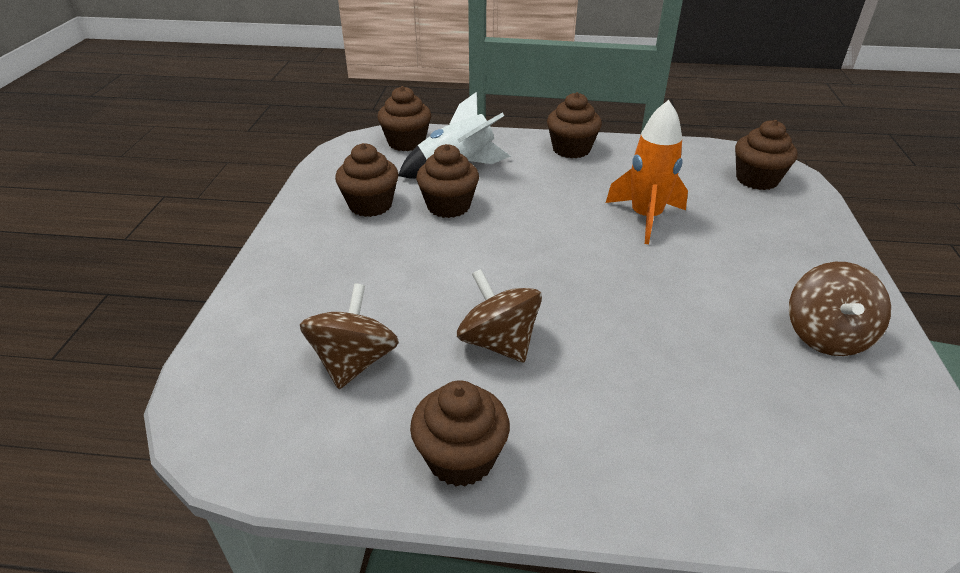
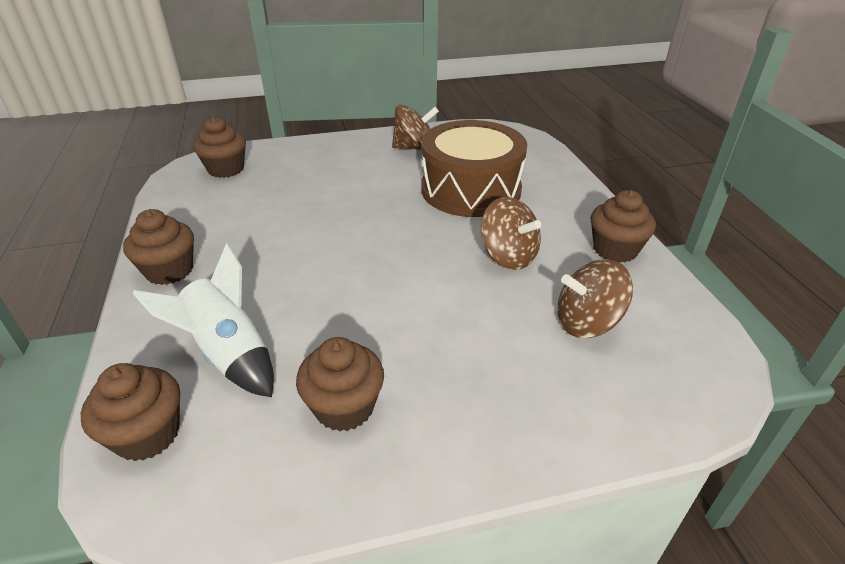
camera: 110 degrees left, 0 degrees up
(448, 206) = (324, 335): brown cupcake -> none
(498, 342) = (508, 256): brown spinning top -> brown spinning top turned 75 degrees counterclockwise
(645, 217) = (305, 213): orange rocket -> none
(674, 359) = (470, 190): none -> brown drum

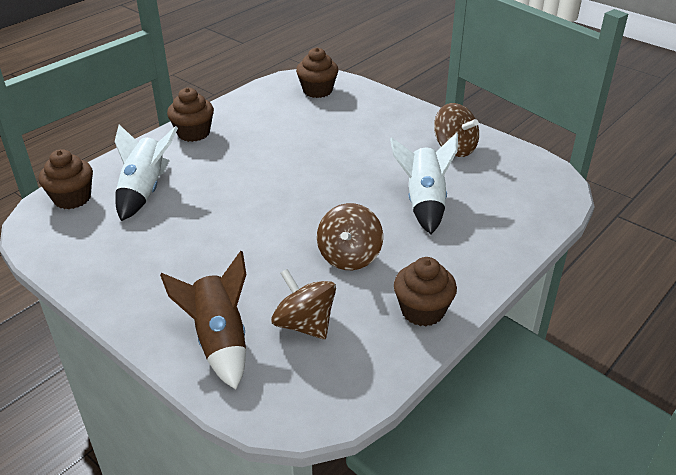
camera: 55 degrees right, 0 degrees up
(344, 407) = (137, 251): brown cupcake -> none
(470, 190) = (424, 202): brown drum -> white rocket
(571, 394) = (219, 340): none -> brown rocket

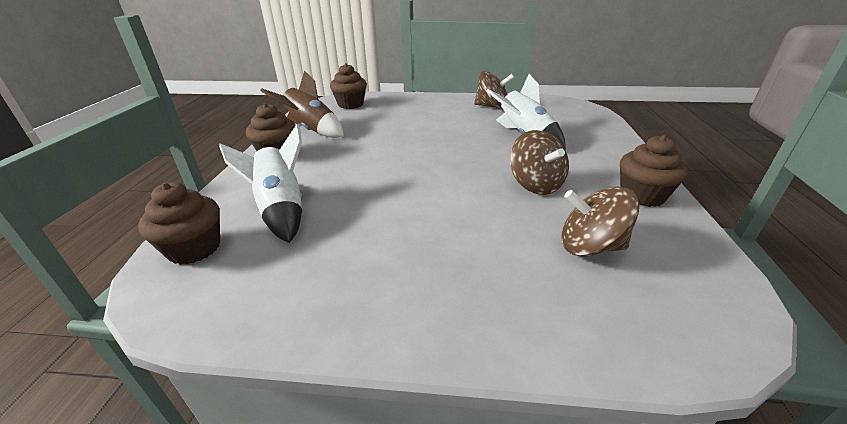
camera: 35 degrees left, 5 degrees down
(219, 340) = (549, 302): brown rocket -> brown rocket (311, 130)

